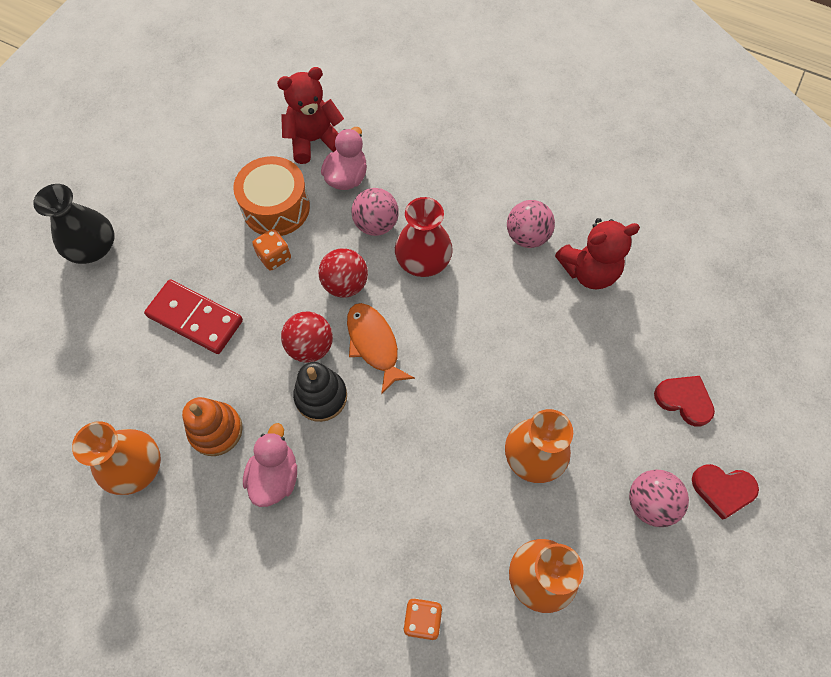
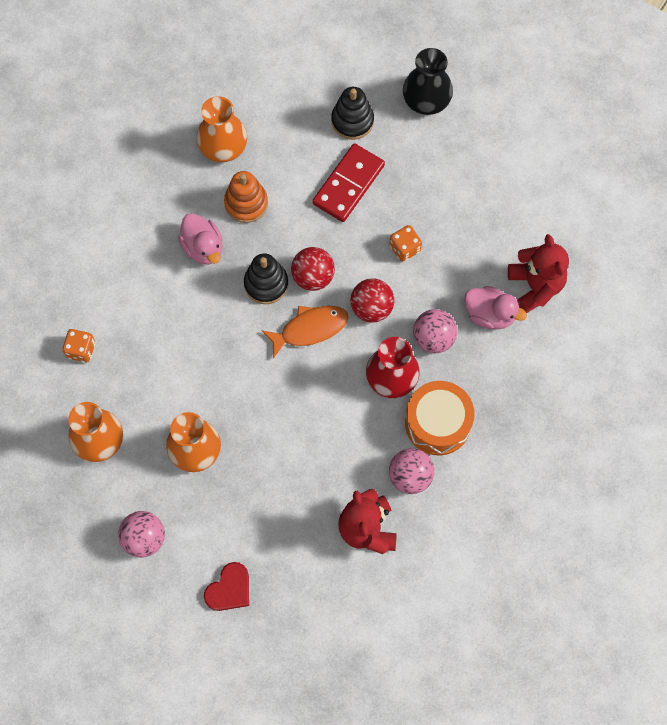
camera: 95 degrees right, 5 degrees up
(113, 320) = (352, 121): none -> black stacking toy
(275, 476) = (203, 247): pink duck -> pink duck turned 45 degrees clockwise
(276, 207) = (458, 250): orange drum -> orange drum (437, 423)
(722, 489) = (147, 603): red heart -> none

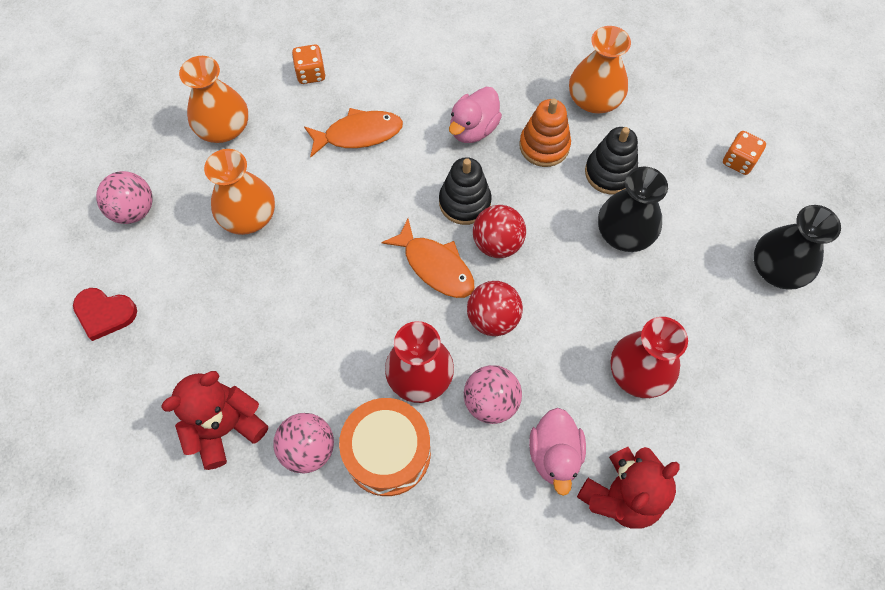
camera: 65 degrees right, 5 degrees down
(162, 336) = (358, 134): none -> orange fish
(348, 184) = (624, 232): red domino -> black vase
(352, 121) = (701, 204): black stacking toy -> black stacking toy (610, 172)
(405, 248) = (583, 323): orange dice -> orange dice (738, 161)
(458, 230) = (639, 372): none -> red vase

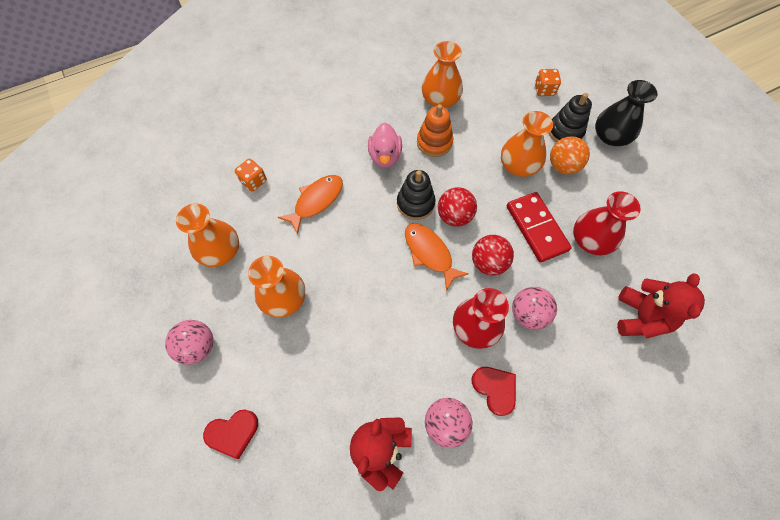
camera: 35 degrees left, 0 degrees up
(387, 452) = (495, 389): orange drum -> red heart
(435, 266) = (429, 253): orange fish -> orange fish turned 135 degrees counterclockwise
(554, 455) = (587, 320): pink duck -> none
(583, 317) = (536, 228): none -> red domino
(610, 172) = (483, 136): black stacking toy -> black stacking toy (565, 131)
(624, 232) = (518, 165): black vase -> orange vase
(680, 266) = (562, 166): none -> orange ball

